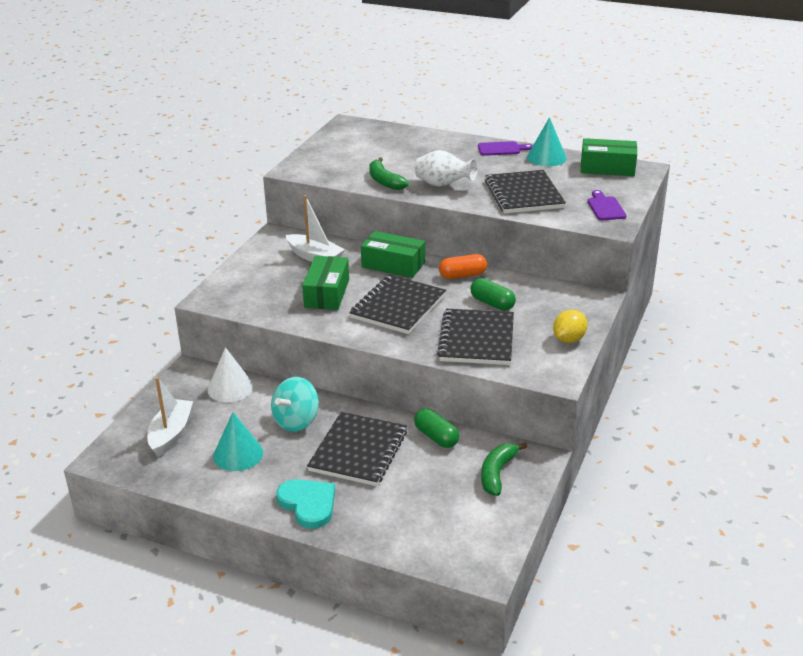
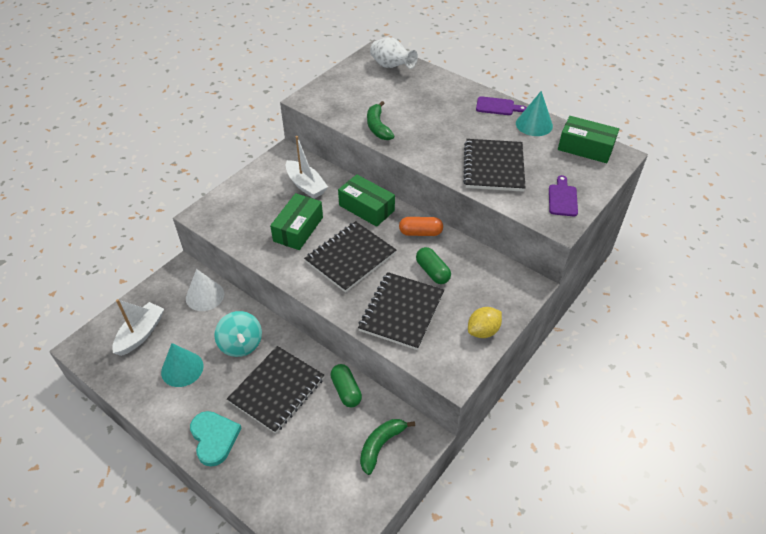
camera: 15 degrees right, 15 degrees up
(296, 421) = (241, 344): turquoise spinning top -> turquoise spinning top turned 75 degrees counterclockwise
(443, 185) = (426, 142): white vase -> white vase (391, 66)

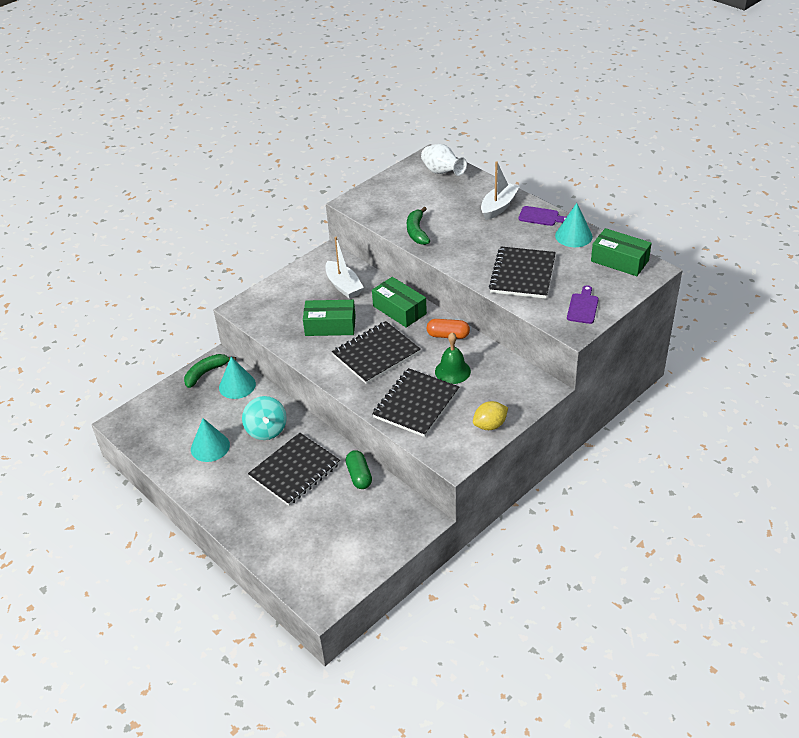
camera: 10 degrees right, 5 degrees down
(141, 334) = (175, 415): white boat -> white boat (498, 207)
(205, 296) = (237, 385): white cone -> turquoise cone
(214, 438) = (233, 505): turquoise heart -> none
(298, 229) = (330, 326): green box -> green box turned 60 degrees clockwise
(381, 445) = (384, 523): green banana -> green banana (206, 373)
(432, 272) = (452, 371): green capsule -> green bell

